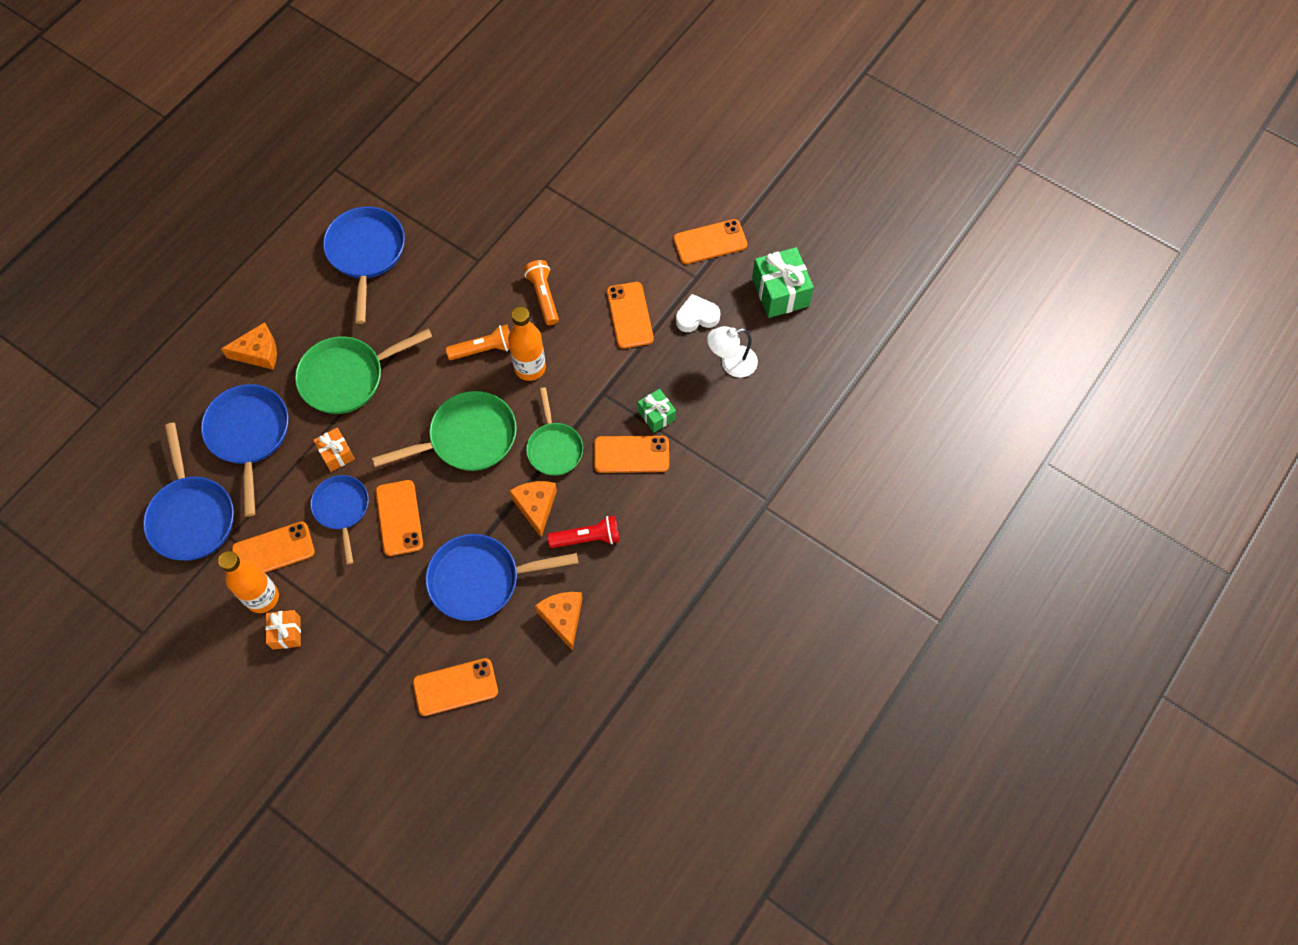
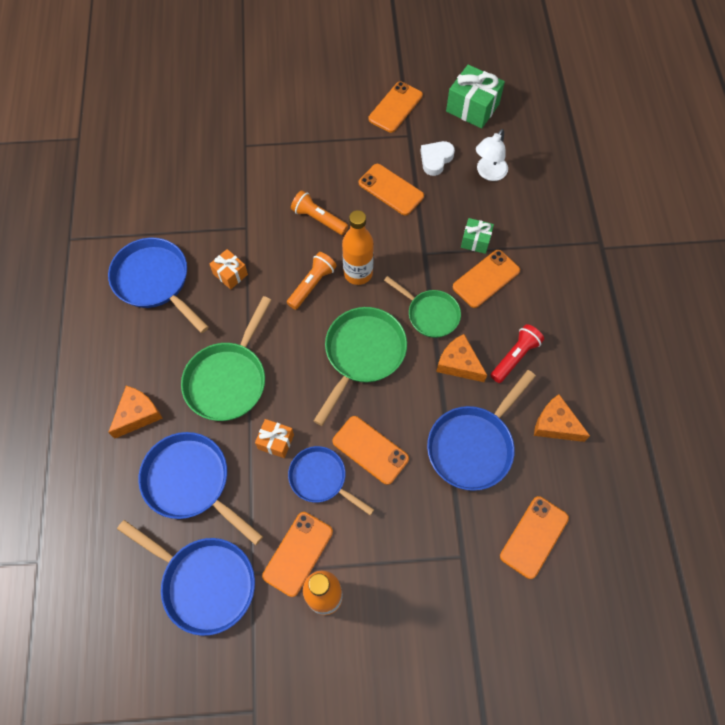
camera: 40 degrees left, 0 degrees up
(286, 633) = (371, 607): orange gift -> orange gift (230, 274)

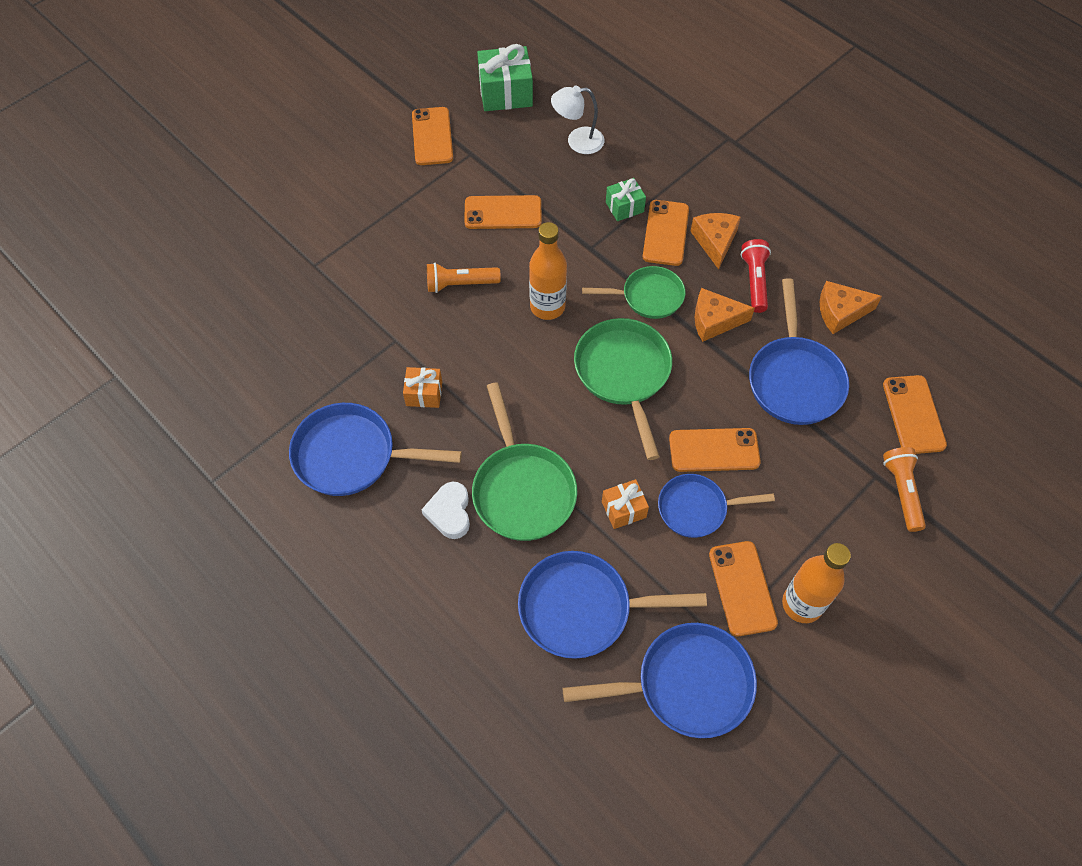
camera: 40 degrees left, 5 degrees down
(138, 414) = (465, 590): orange cheese -> orange cheese (715, 241)
(312, 285) = (514, 347): orange flashlight -> orange flashlight (902, 492)
(435, 159) = (517, 159): white heart -> white heart (449, 512)
(488, 173) = (577, 141): white lamp -> white lamp turned 90 degrees clockwise

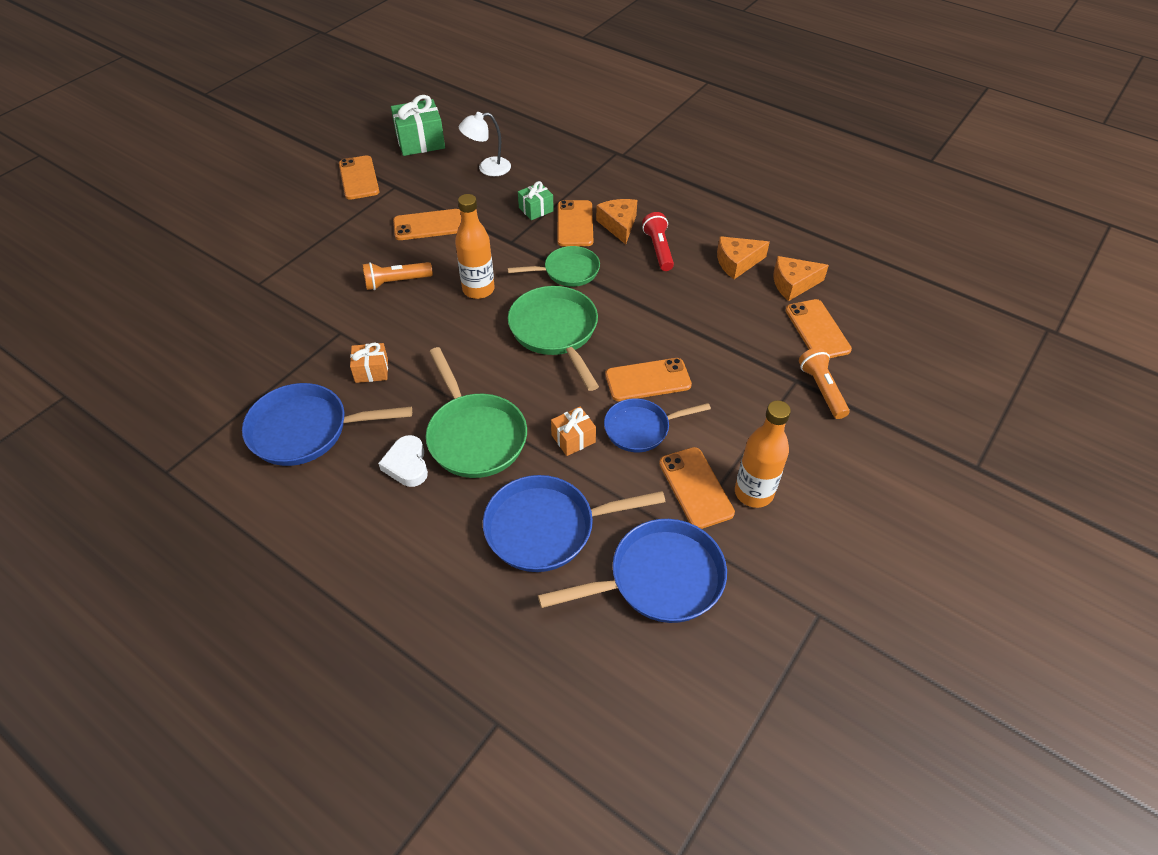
camera: 10 degrees left, 10 degrees down
(714, 321) = (629, 282): orange cheese -> orange cheese (793, 284)
(794, 379) = (708, 317): blue pan -> none

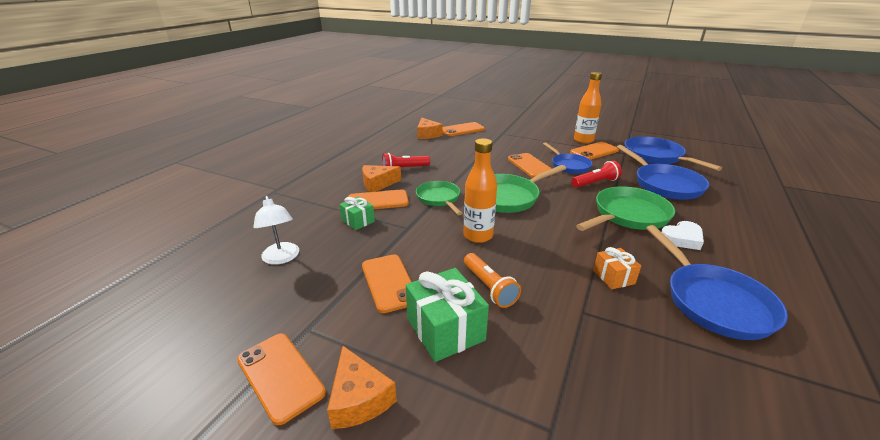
camera: 100 degrees left, 20 degrees down
(359, 178) = (280, 376): orange phone -> orange phone turned 75 degrees clockwise
(420, 141) = (199, 326): green gift -> green gift (445, 329)
(573, 439) = (595, 183): orange gift -> red flashlight
(737, 263) = (412, 147): orange cheese -> orange cheese (359, 399)
(821, 390) = (505, 129): orange flashlight -> none

